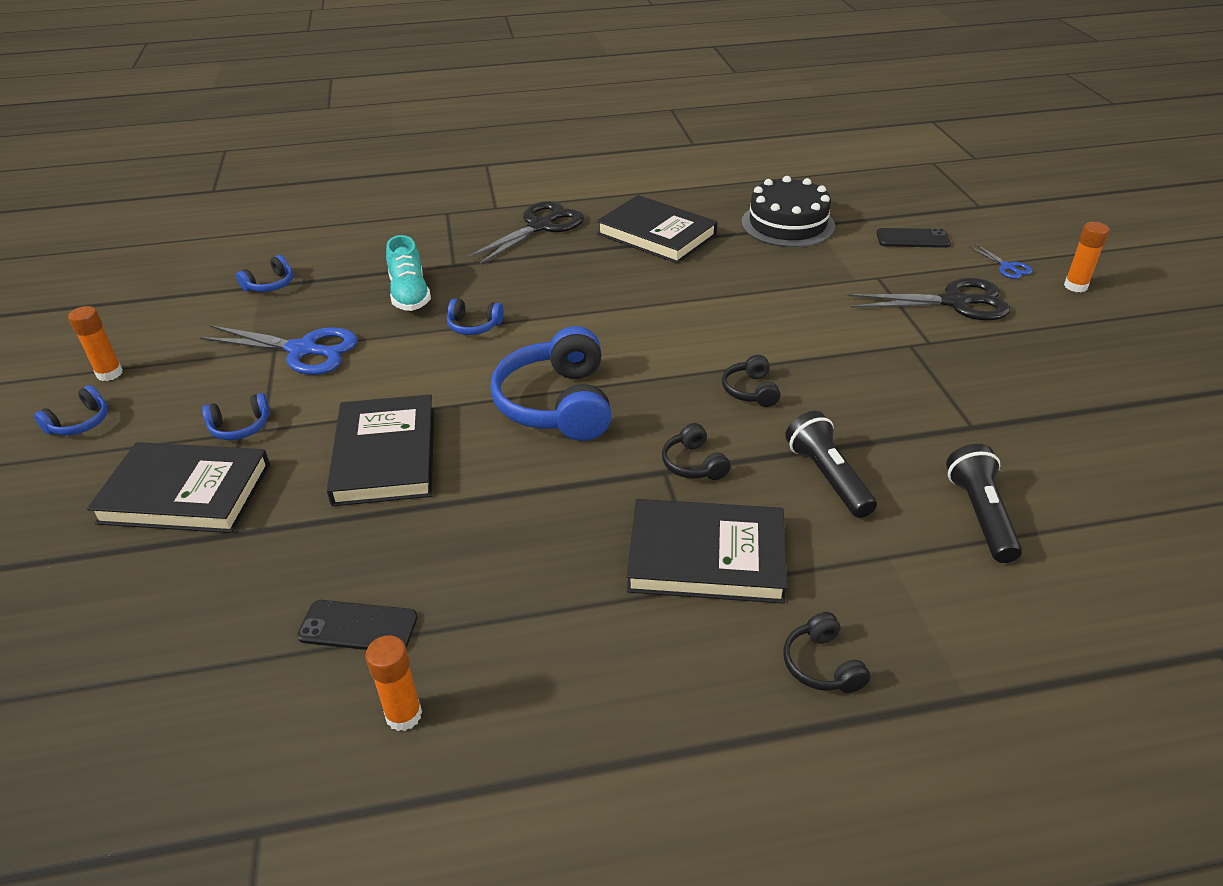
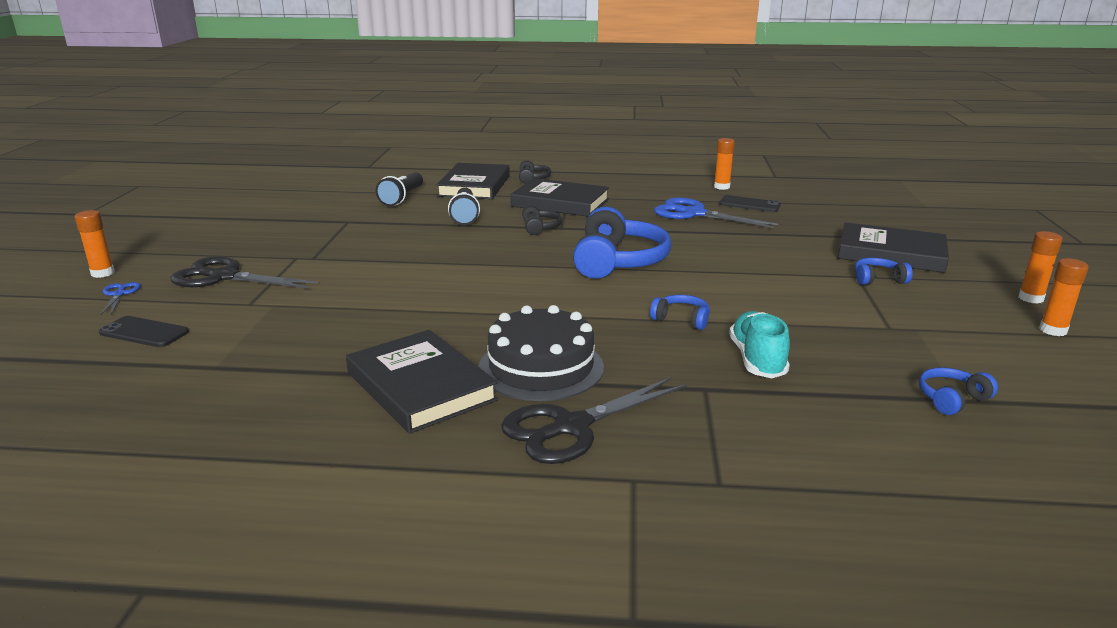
camera: 165 degrees left, 15 degrees down
(80, 423) = (1031, 298): blue headphones -> orange glue stick
(303, 350) = (857, 323): blue scissors -> blue scissors (694, 214)
(385, 455) = (751, 253): black book -> black book (474, 186)
(750, 390) = (467, 251): black headphones -> none
(787, 224) = (244, 373): black cake -> black cake (541, 367)

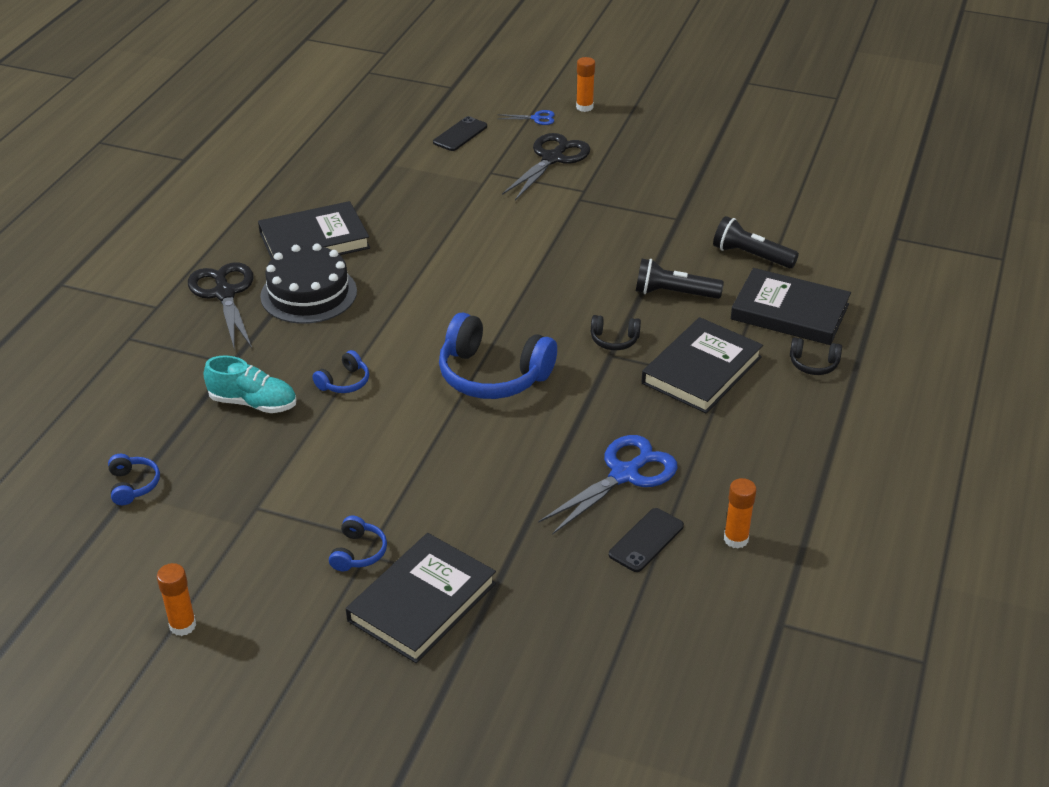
camera: 105 degrees right, 15 degrees up
(1031, 298) = (250, 657): orange glue stick -> none

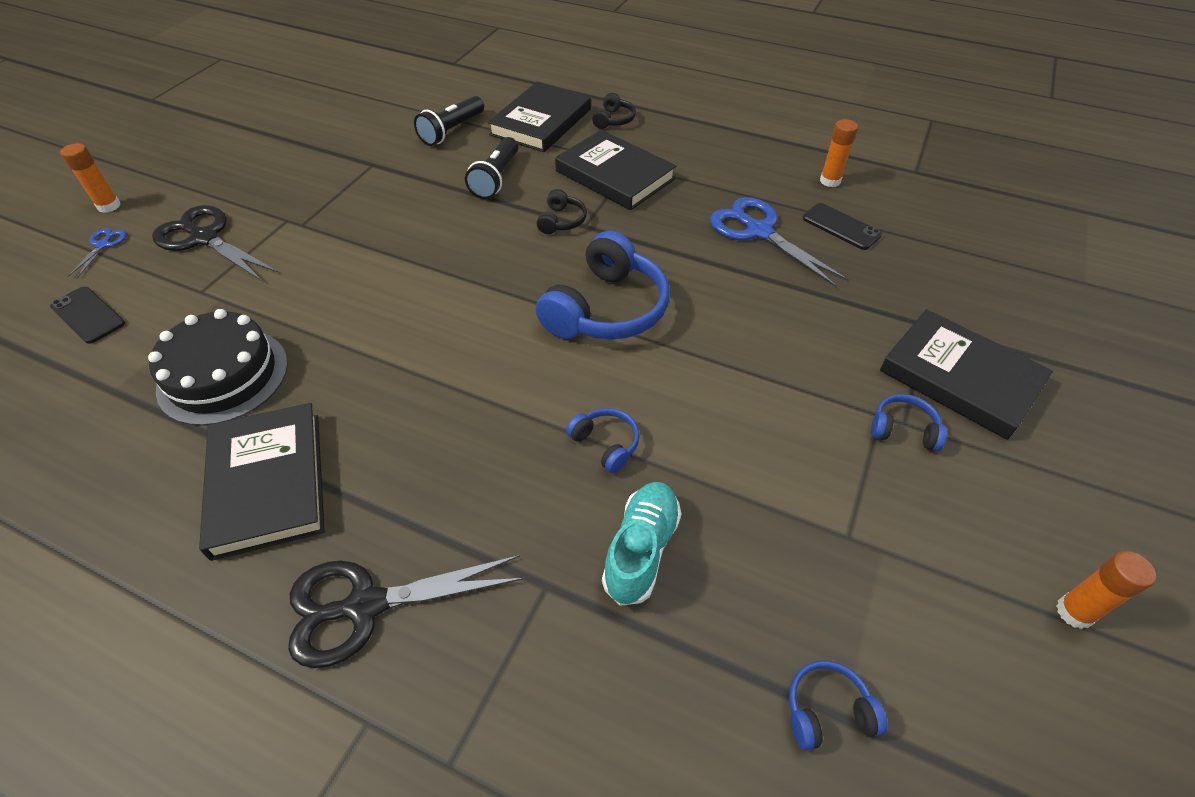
camera: 85 degrees left, 10 degrees up
(308, 293) = (401, 487): black cake -> black cake (223, 375)

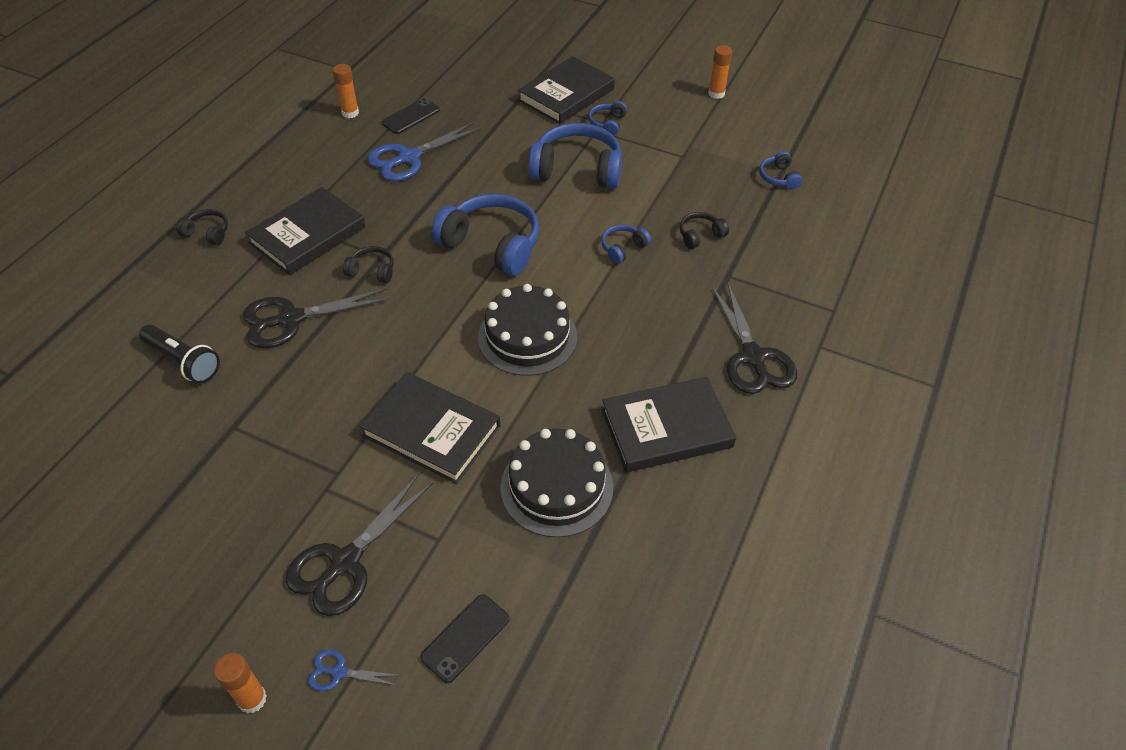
camera: 90 degrees left, 0 degrees up
(447, 346) = (527, 337): none -> black cake
(496, 178) = (291, 319): black flashlight -> black scissors
(541, 122) = (191, 287): black book -> black book (432, 431)
(641, 550) = (700, 235): turquoise shoe -> black headphones
(774, 391) = (577, 170): none -> blue headphones

